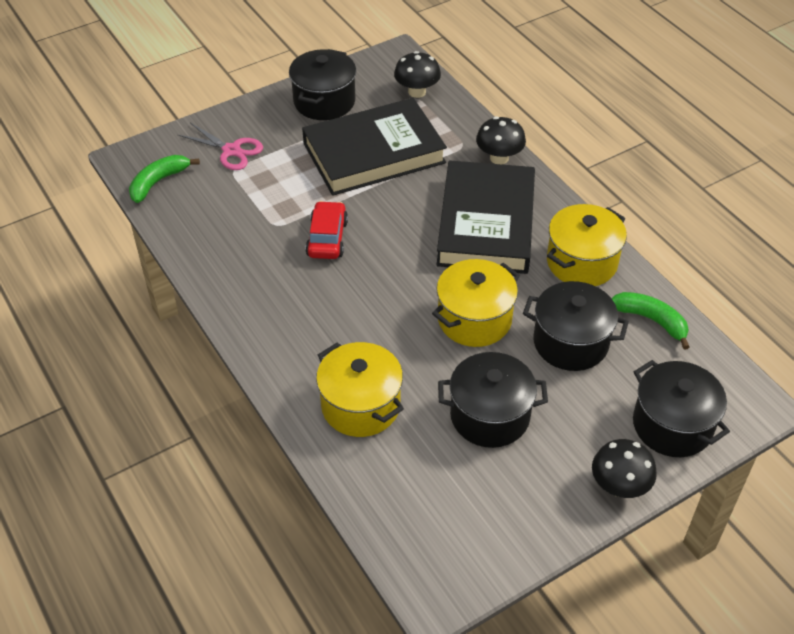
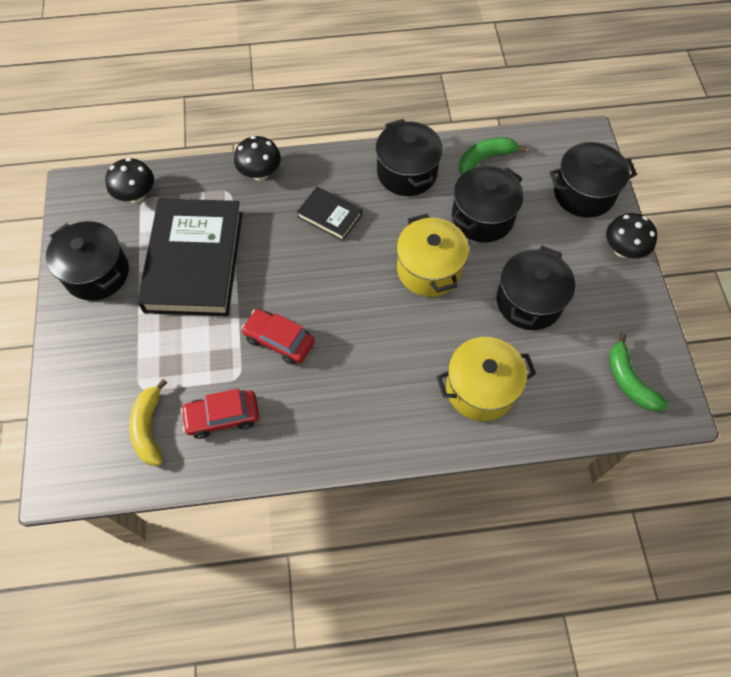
camera: 65 degrees left, 15 degrees up
(158, 182) = (113, 464): green banana -> green banana (629, 381)
(200, 190) = (149, 428): none -> yellow banana
(231, 150) = (111, 379): pink scissors -> none
(232, 230) = (222, 417): none -> red car
(486, 223) = (329, 216): black book -> black book, size x0.46
(581, 262) = (407, 173): yellow pot -> black pot

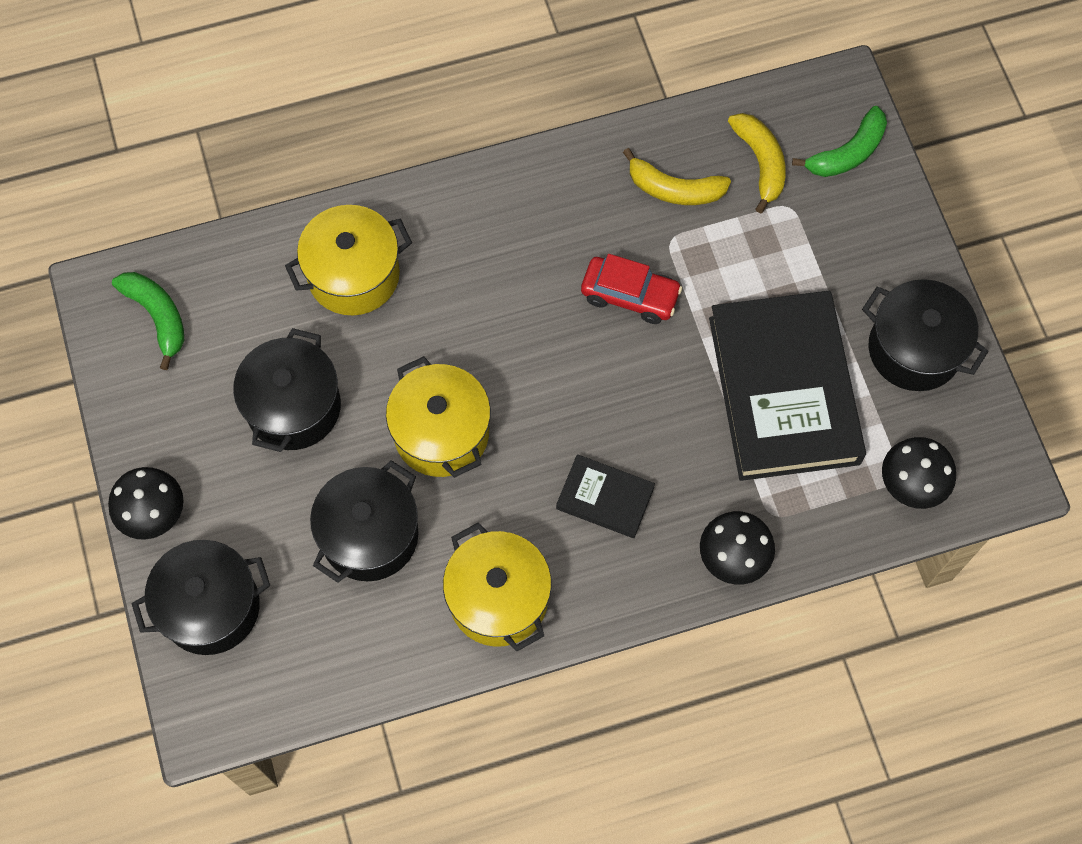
camera: 170 degrees right, 5 degrees up
(222, 417) = (674, 189): red car -> yellow banana
(407, 173) = (498, 599): black pot -> yellow pot
(485, 158) = (373, 649): green banana -> green banana (847, 153)

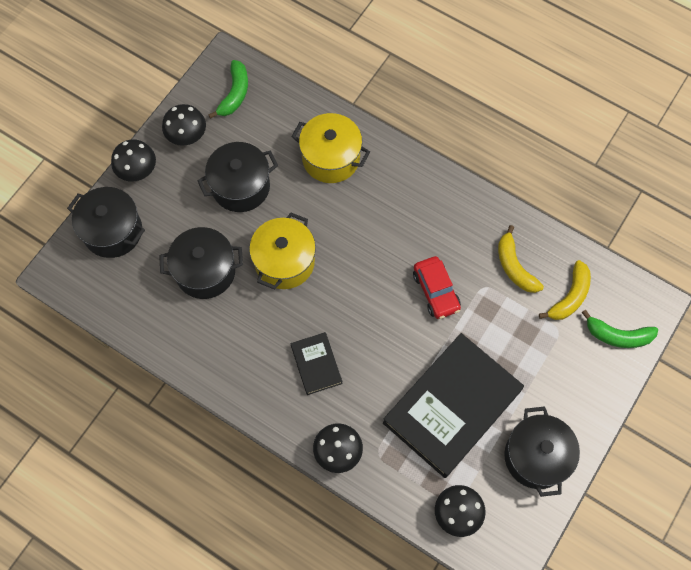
camera: 50 degrees right, 0 degrees up
(162, 417) = (187, 136): none -> black mushroom
(498, 599) = (222, 355): yellow pot -> none

